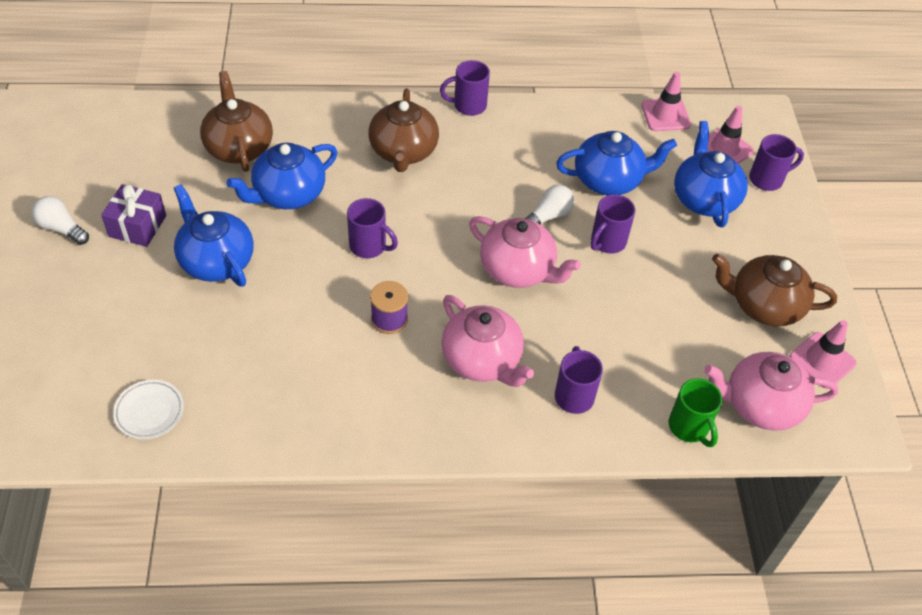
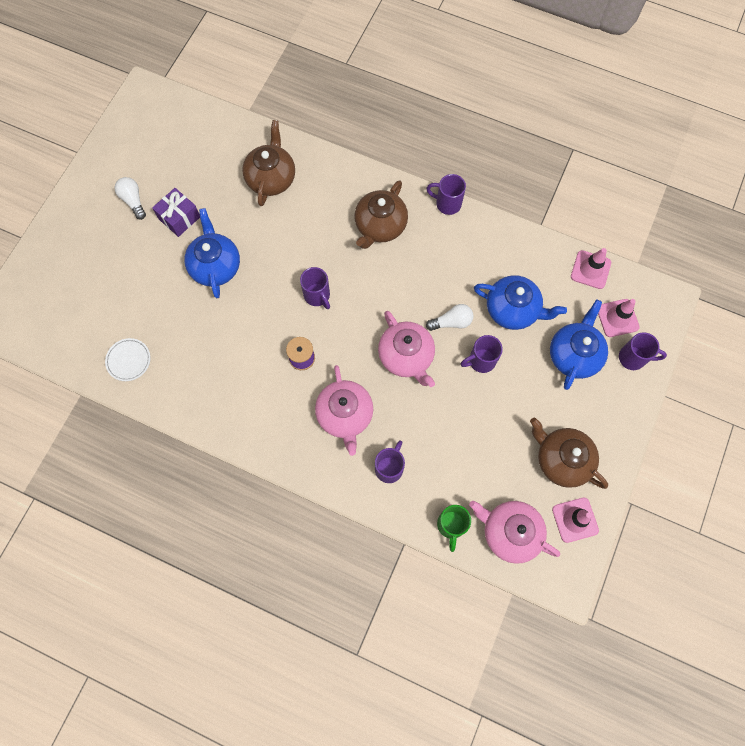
camera: 30 degrees right, 20 degrees up
(288, 194) = (285, 231): blue teapot -> none

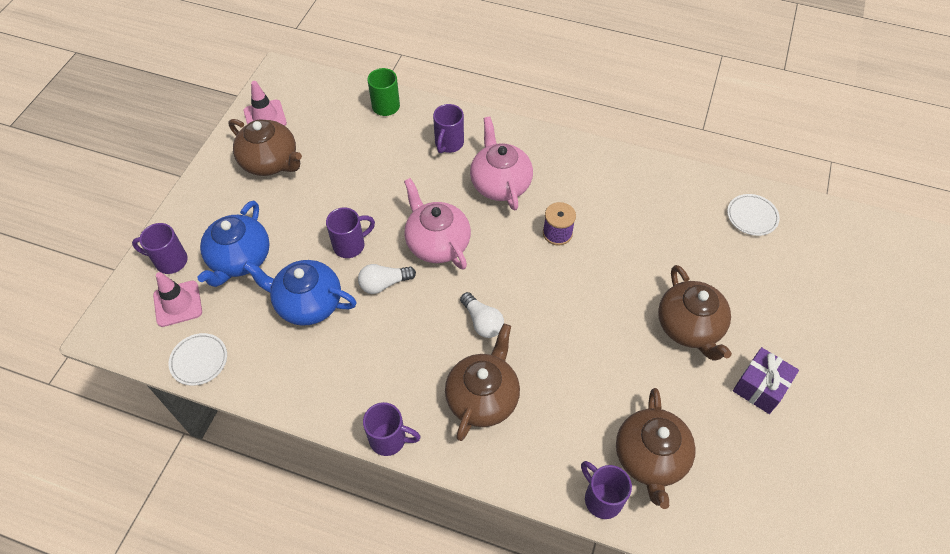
camera: 175 degrees right, 15 degrees down
(133, 201) = (833, 406): white light bulb -> white light bulb (482, 322)
(215, 266) = (689, 327): blue teapot -> brown teapot
(317, 295) = (552, 301): purple mug -> purple mug (602, 498)
(509, 532) = (330, 104): pink teapot -> none
(590, 270) = (199, 361): pink traffic cone -> white plate

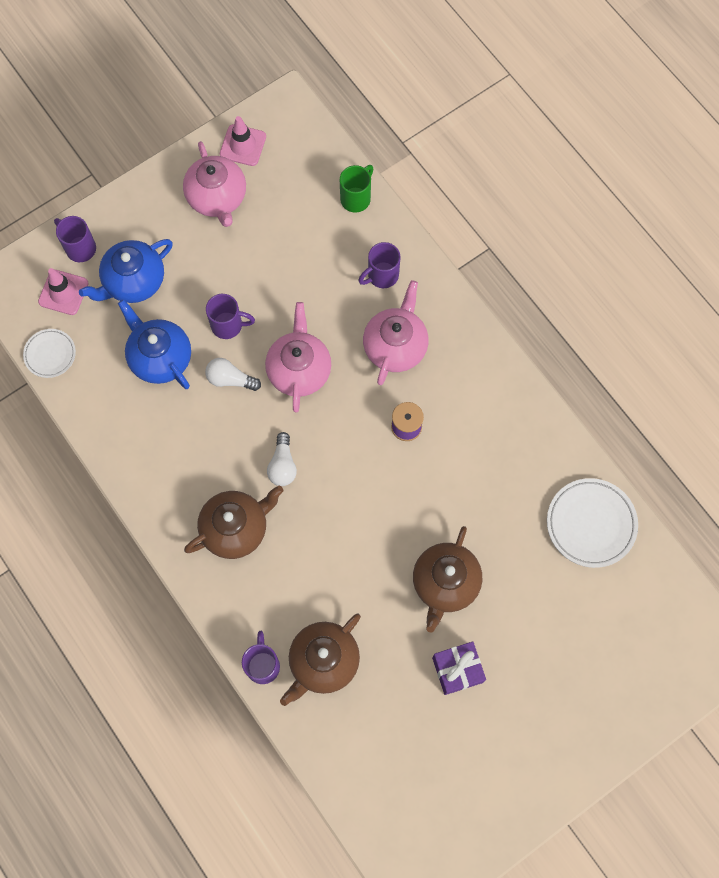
camera: 35 degrees right, 15 degrees up
(270, 162) = (217, 198): brown teapot -> pink teapot
(389, 439) = (144, 513): purple mug -> none
(752, 217) = (591, 524): white plate -> white plate, size x1.67

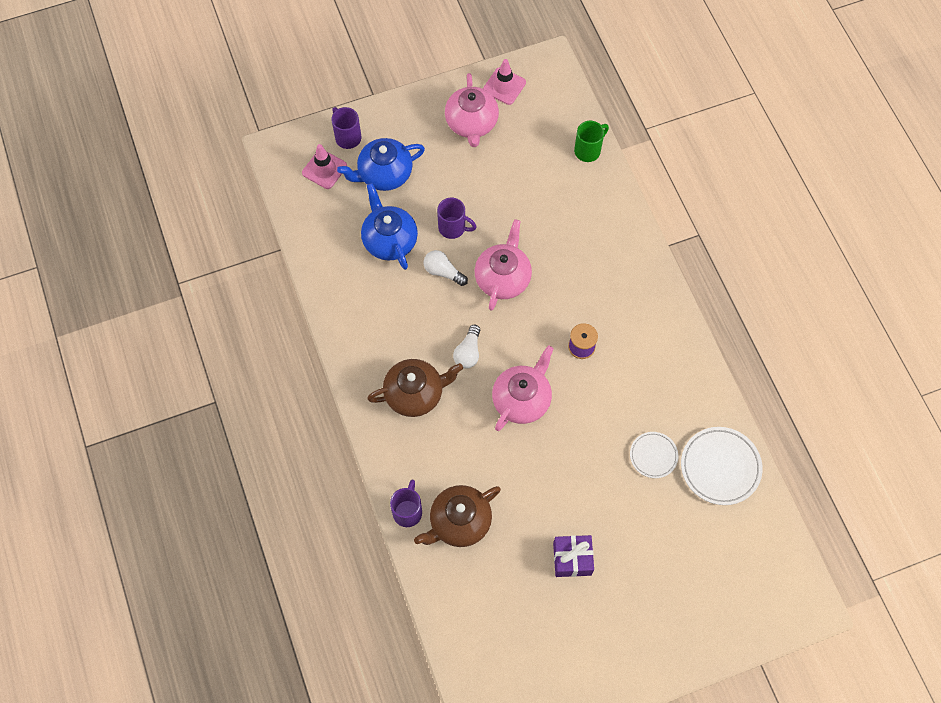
camera: 15 degrees right, 5 degrees down
(50, 354) = (300, 216): white plate -> white plate (653, 456)
(382, 276) = (593, 218): purple mug -> none
(395, 346) = (589, 278): pink teapot -> pink teapot (522, 399)
(445, 583) = (580, 484): brown teapot -> none

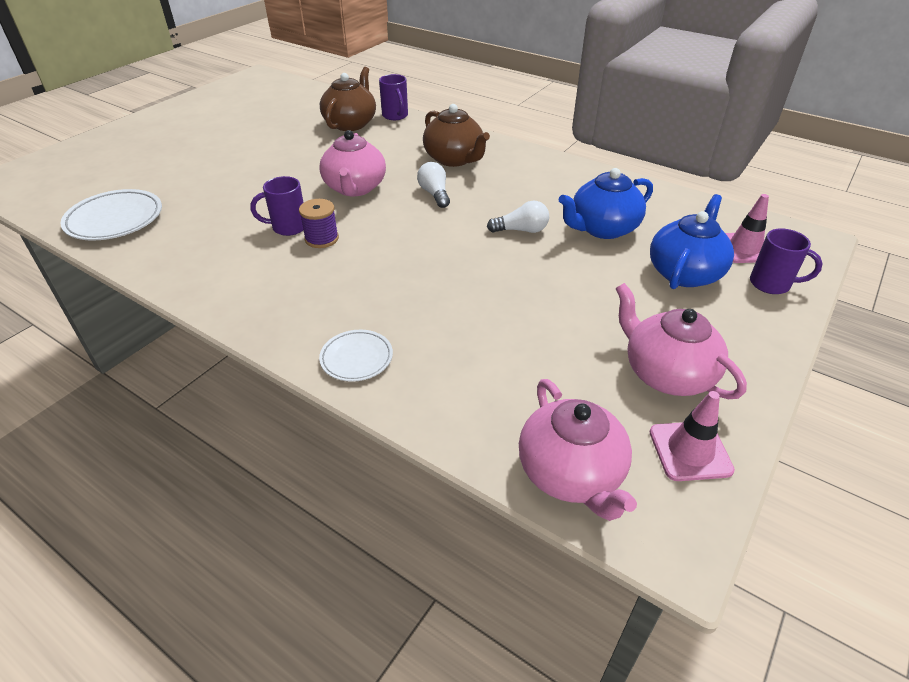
camera: 145 degrees right, 25 degrees down
(389, 240) = (602, 228): blue teapot -> blue teapot turned 120 degrees clockwise
(415, 394) = (454, 159): brown teapot -> brown teapot turned 75 degrees counterclockwise
(453, 228) = (554, 264): purple mug -> purple mug (288, 227)
(503, 278) = (455, 251): pink teapot -> pink teapot (571, 474)
(572, 559) = (242, 137): purple gift -> none
(588, 150) = (474, 429): green mug -> none
(653, 456) = (195, 203): white plate -> white plate (356, 358)

